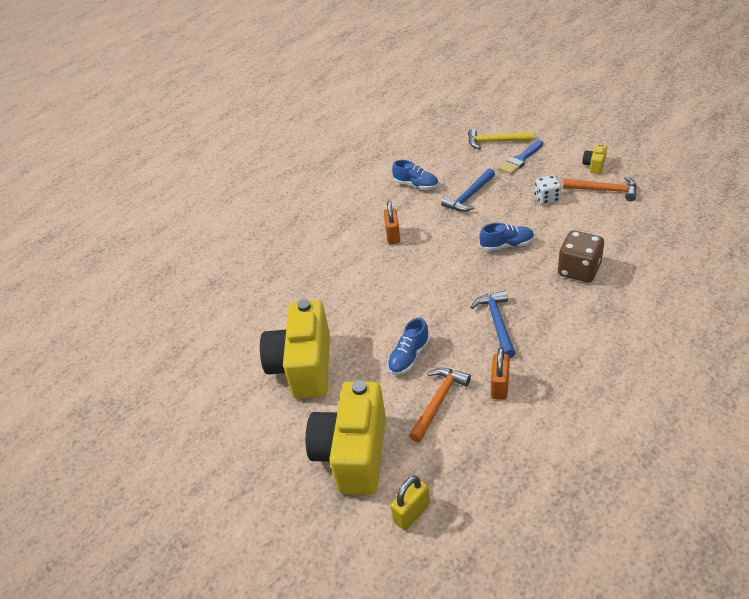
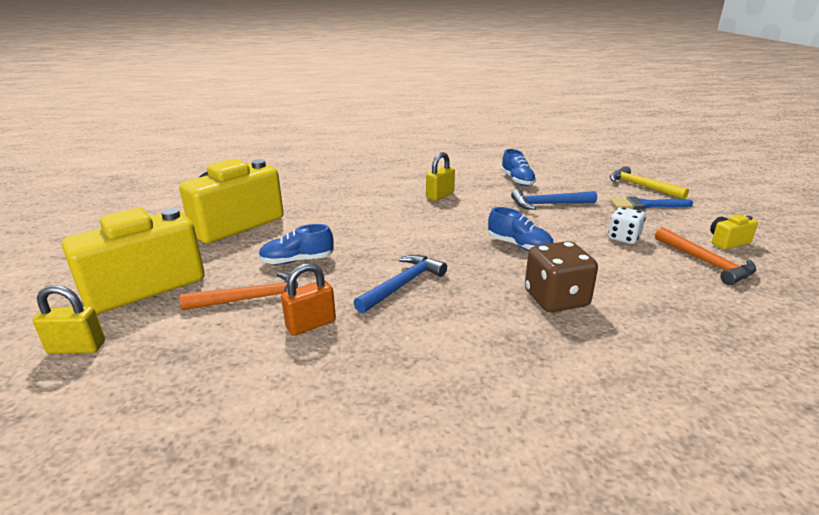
camera: 40 degrees right, 15 degrees down
(393, 236) = (440, 196): orange padlock -> yellow padlock

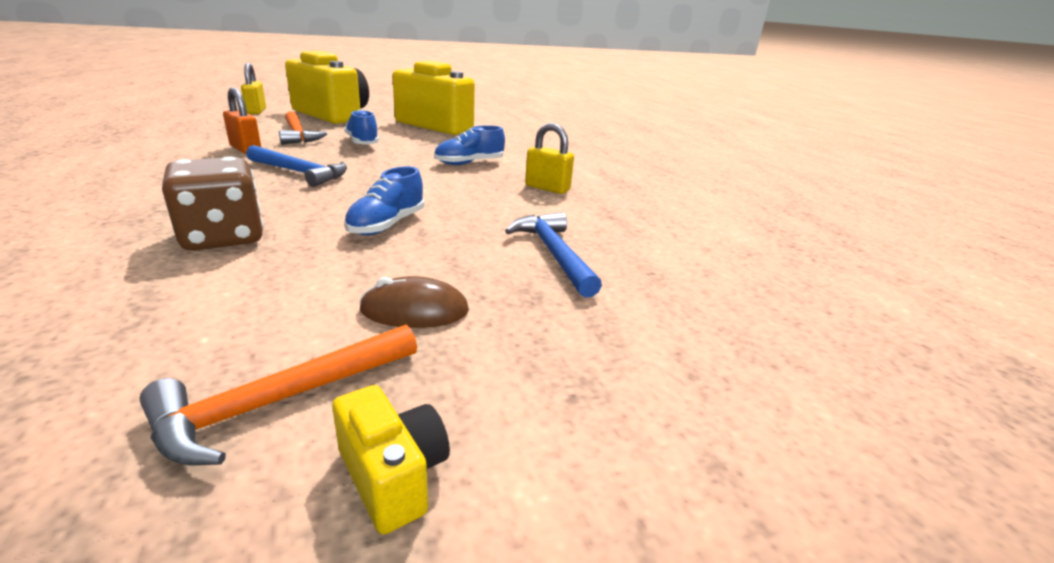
camera: 75 degrees right, 0 degrees up
(517, 180) = (652, 236): blue shoe -> blue shoe (469, 163)
(623, 238) = (414, 310): white dice -> brown mouse
(641, 186) = (747, 378): yellow hammer -> none
(646, 205) = (610, 365): blue brush -> none

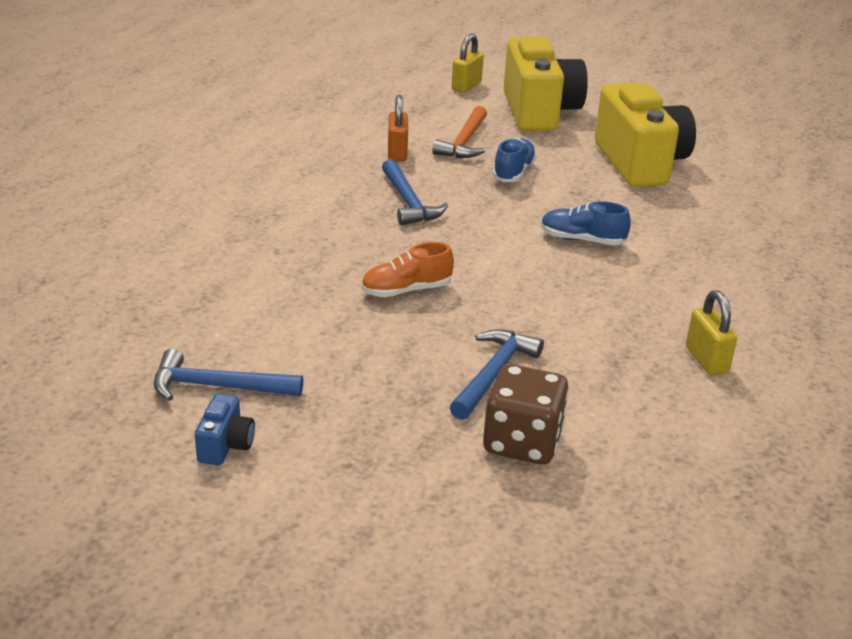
camera: 45 degrees right, 5 degrees up
(223, 237) = (290, 258): brown dice -> brown dice (522, 442)
(280, 401) = (217, 386): orange hammer -> blue hammer
(387, 225) = (406, 290): blue shoe -> orange shoe
(393, 476) = (225, 445): yellow camera -> blue camera
(414, 310) = (336, 370): brown mouse -> none
(547, 188) = (610, 304): yellow padlock -> yellow padlock (706, 360)

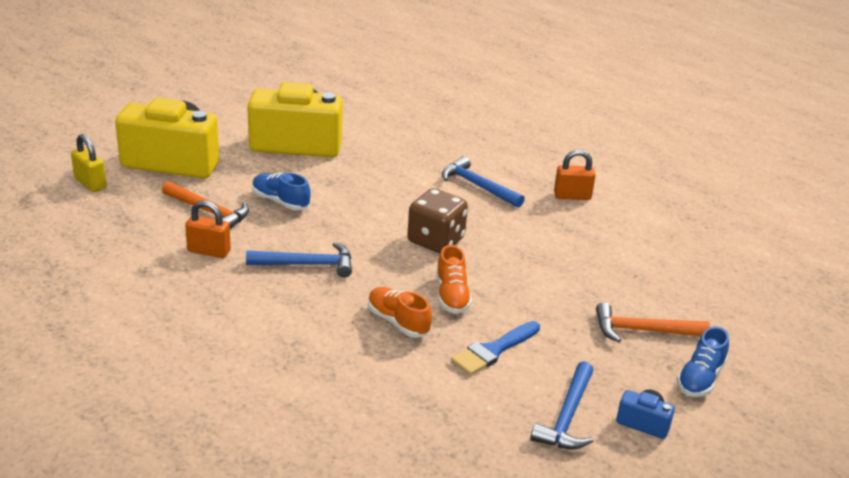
camera: 75 degrees left, 0 degrees up
(317, 327) = (493, 350): none -> blue brush
(338, 263) = (398, 322): none -> orange shoe
(416, 438) = (643, 330): none -> orange hammer
(493, 374) = (573, 281): blue hammer -> blue hammer (478, 186)
(522, 442) = (651, 288): brown dice -> brown dice (436, 240)
(582, 240) = (405, 199): blue shoe -> blue shoe (700, 378)
(706, 360) = (572, 196): yellow padlock -> orange padlock

